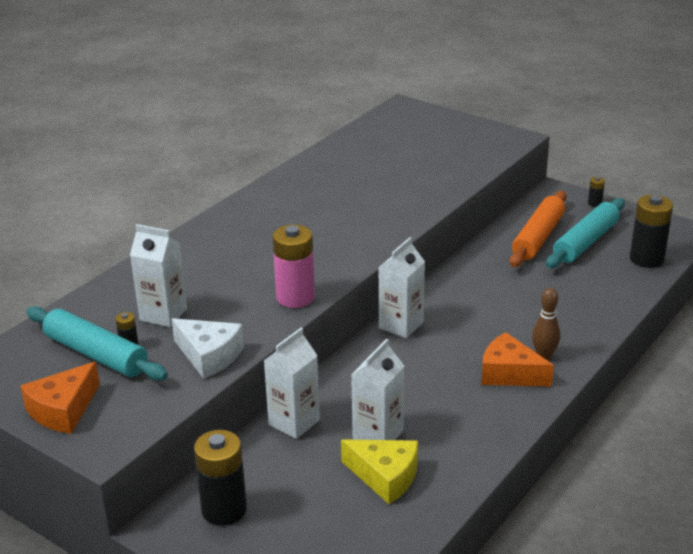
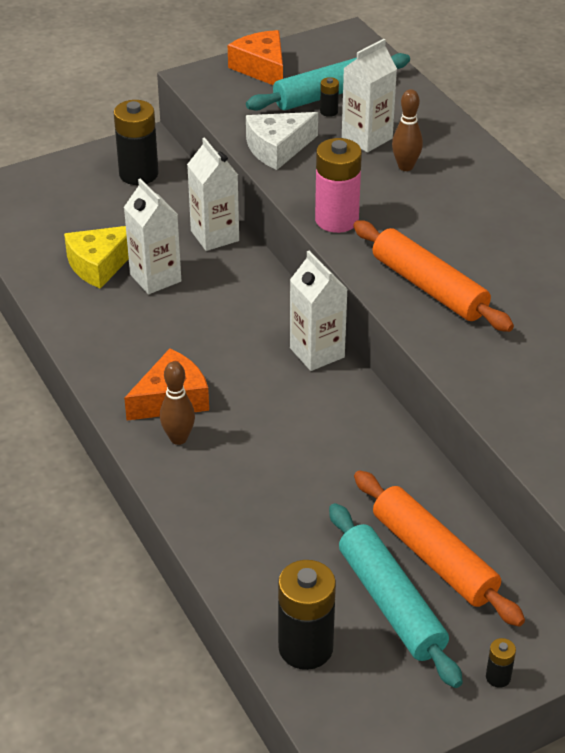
camera: 115 degrees right, 10 degrees up
(197, 285) = (405, 167): none -> brown bowling pin
(347, 241) = (428, 287): none -> orange rolling pin

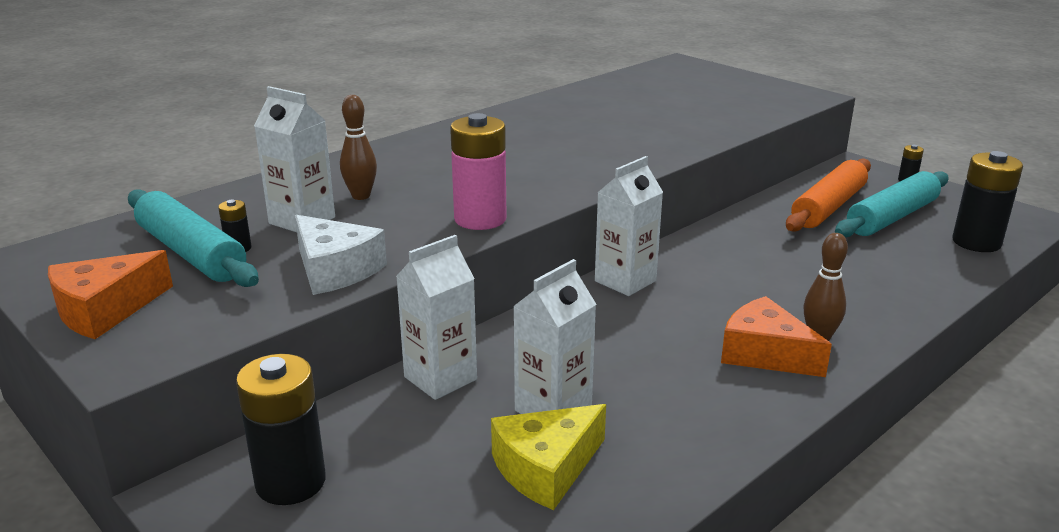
camera: 105 degrees left, 15 degrees down
(100, 264) = (546, 468): yellow cheese -> yellow cheese turned 105 degrees clockwise
(428, 287) = (570, 170): orange rolling pin -> none

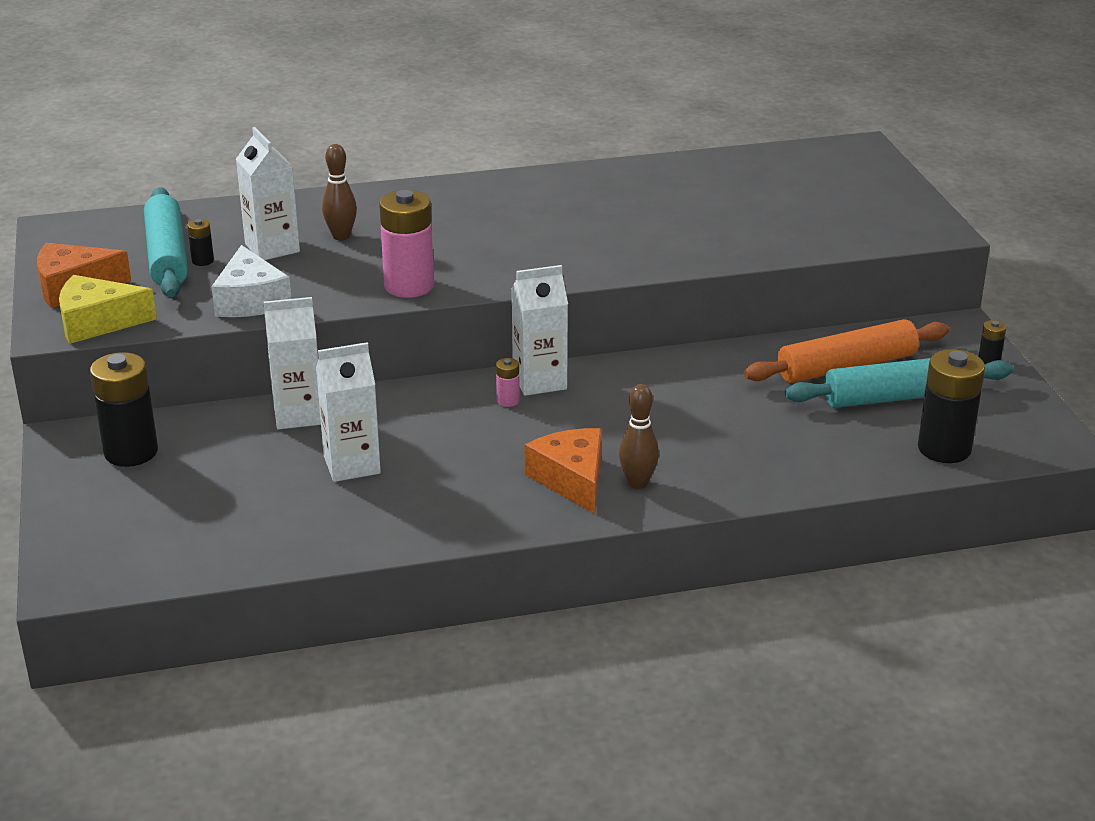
camera: 30 degrees right, 5 degrees up
(546, 468) = (299, 502): yellow cheese -> yellow cheese (97, 322)
(620, 304) = (508, 401): none -> pink battery

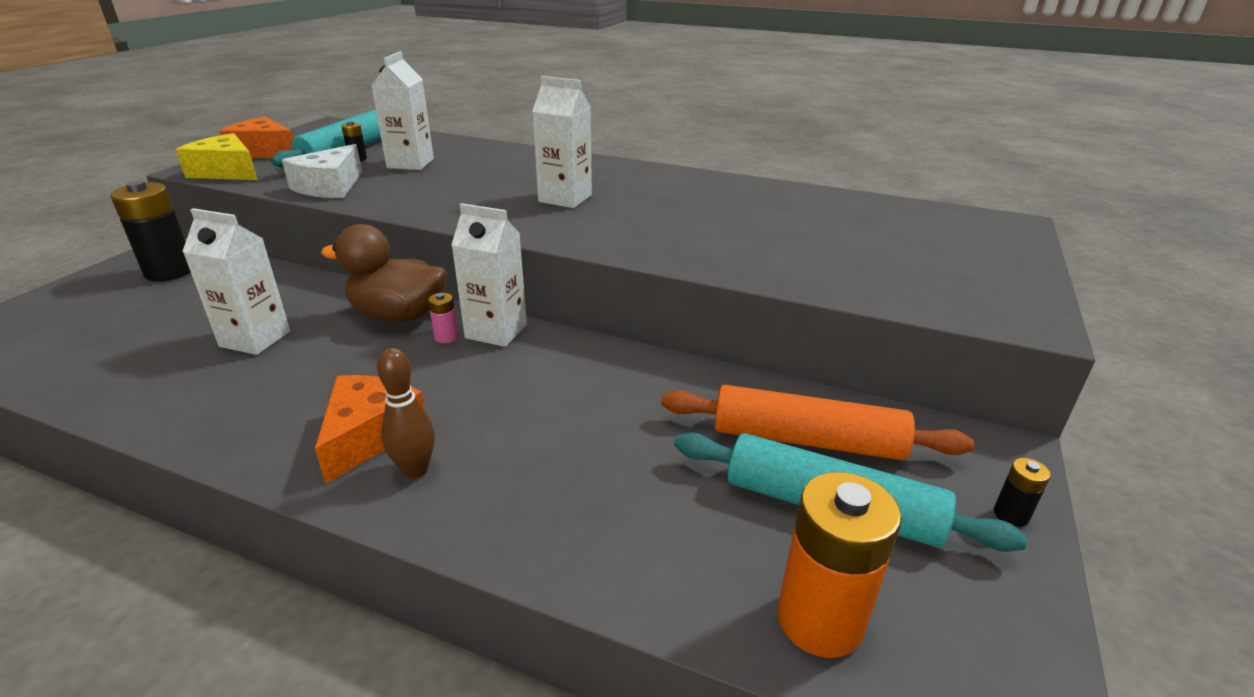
camera: 35 degrees right, 0 degrees up
(298, 415) = (299, 287): white carton -> white carton (565, 198)
(341, 236) = (465, 169): brown bowling pin -> none
(409, 286) = (440, 210): pink battery -> none
(436, 401) = (398, 315): none -> brown duck
(944, 449) = (819, 620): black battery -> orange battery

